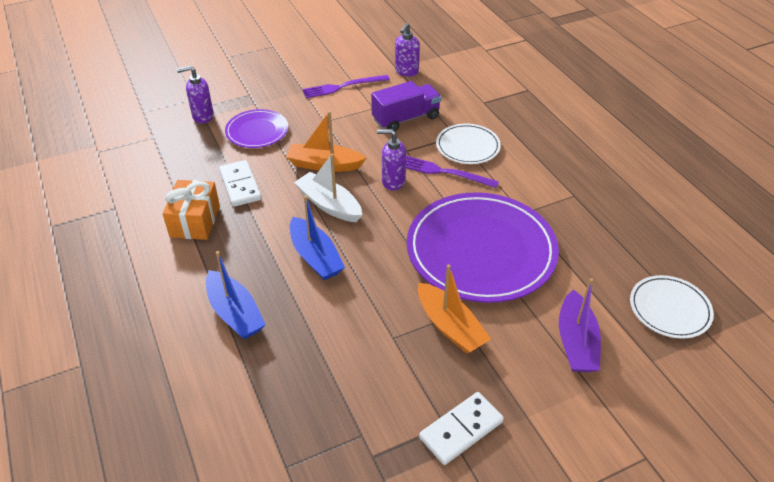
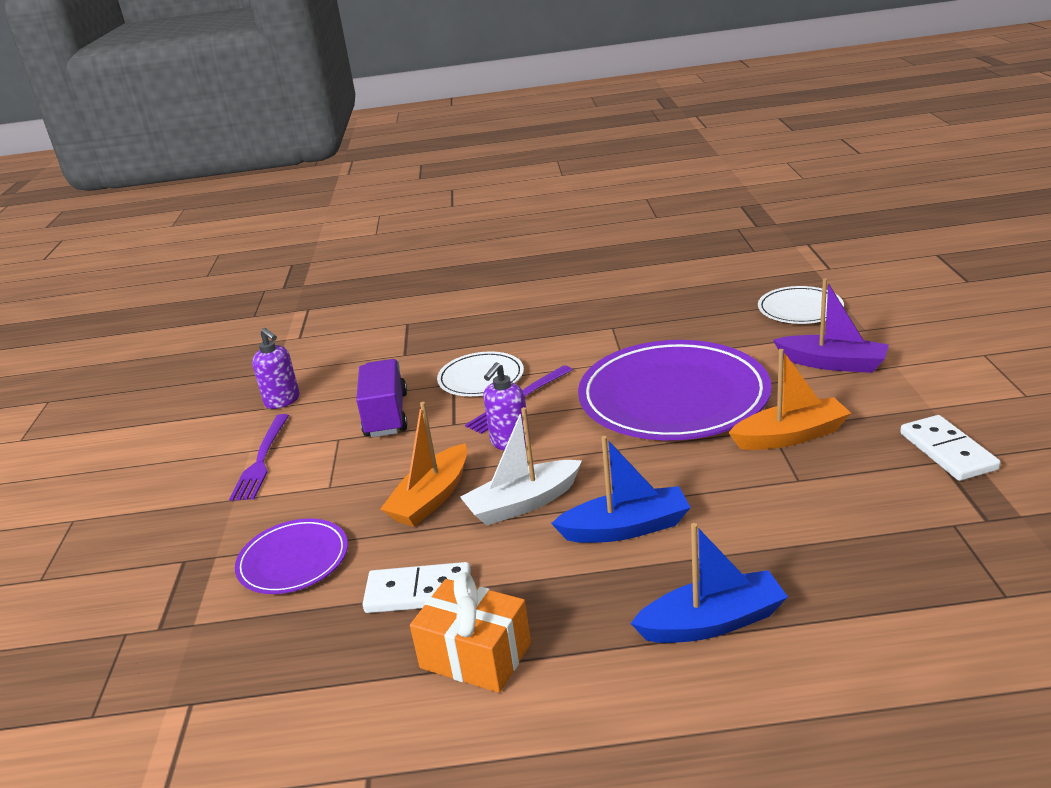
camera: 65 degrees left, 15 degrees down
(203, 116) = (191, 625): purple soap dispenser -> none

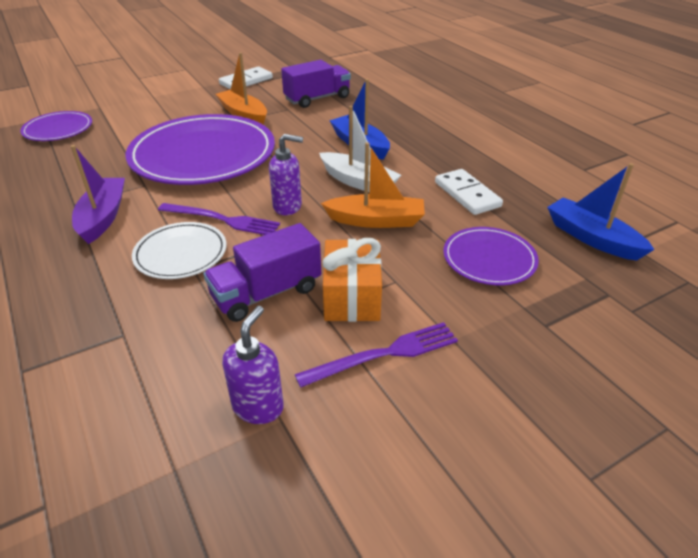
camera: 120 degrees left, 10 degrees up
(475, 655) = (491, 163): orange gift -> orange gift (352, 296)
(712, 622) = (412, 114): blue boat -> blue boat (591, 238)
(800, 309) = (58, 129): white plate -> purple plate
(832, 363) = (149, 112): purple boat -> purple boat (103, 217)
(834, 518) = (317, 99): none -> purple truck

